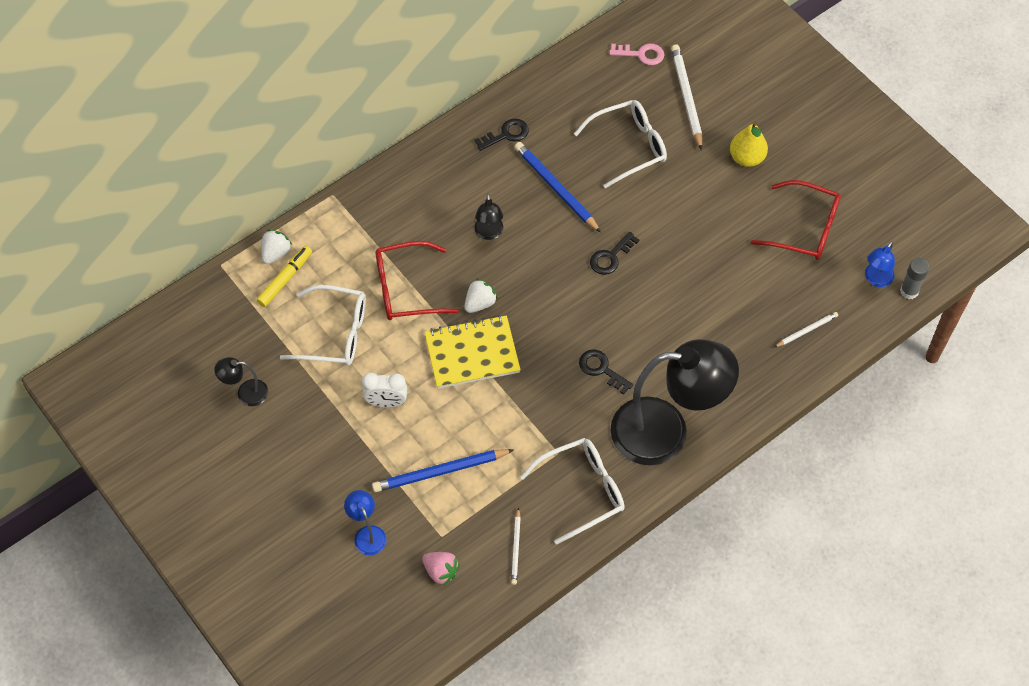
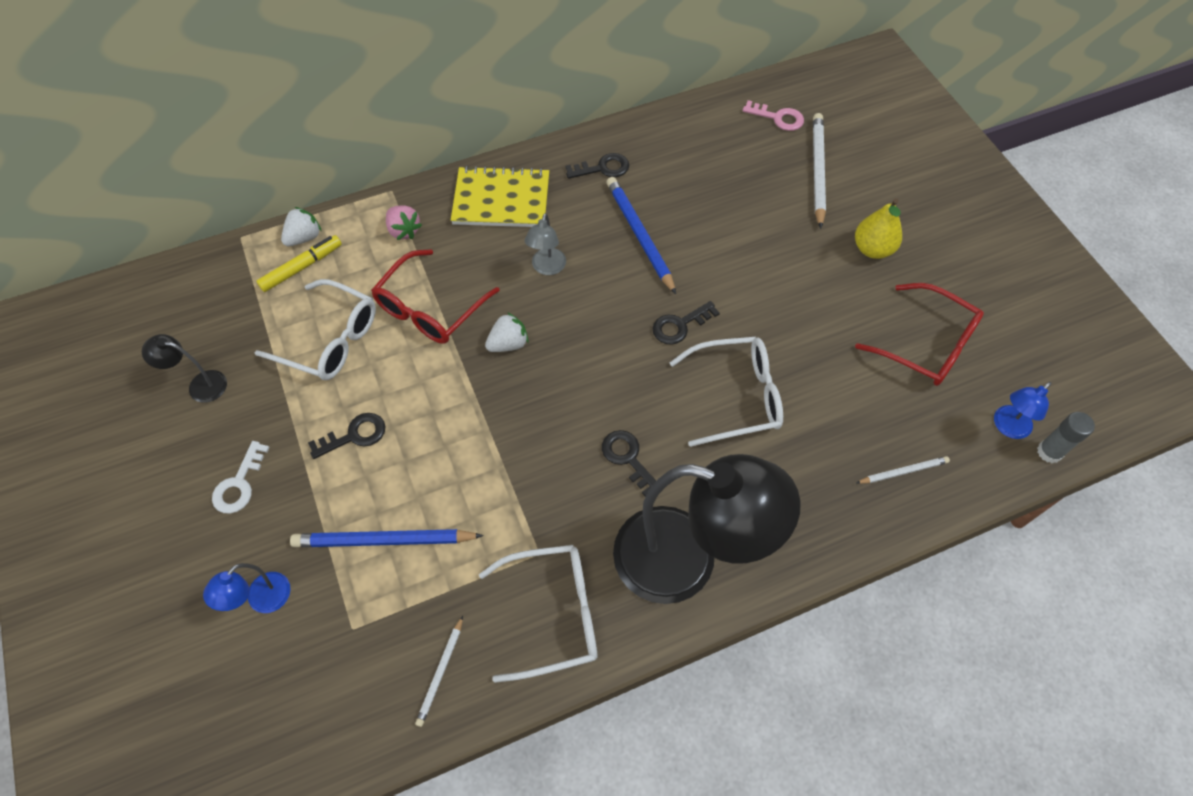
camera: 15 degrees right, 0 degrees up
(312, 459) = (239, 484): none -> white key
(367, 534) = (262, 600): blue lamp -> blue lamp turned 135 degrees counterclockwise
(386, 402) = (354, 435): white clock -> black key
(406, 289) = (430, 308): red glasses -> red glasses turned 60 degrees counterclockwise
(441, 571) = (332, 679): pink strawberry -> pink strawberry (404, 231)
(472, 353) = (477, 400): yellow notebook -> yellow notebook (501, 199)
(489, 233) = (547, 268): black lamp -> grey lamp
(629, 146) = (737, 209): white glasses -> white glasses (736, 396)

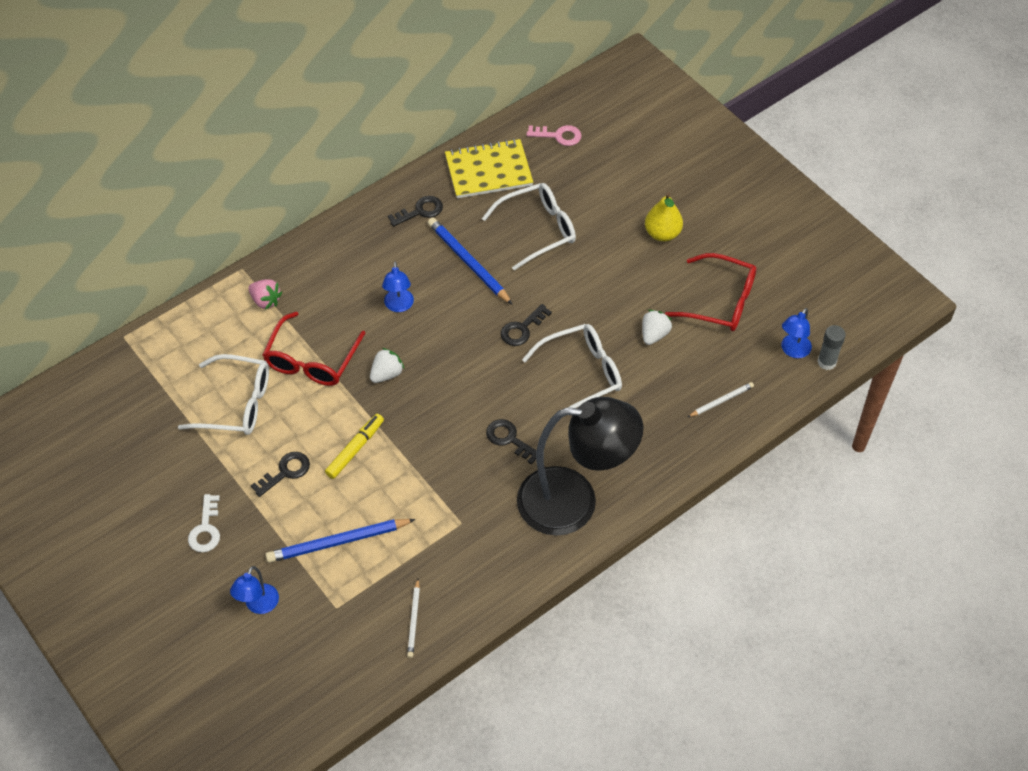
camera: 15 degrees left, 5 degrees down
(200, 385) = (140, 463): black lamp -> none
(302, 267) = (188, 350): yellow marker -> yellow marker (355, 449)
(304, 237) = (180, 325): white strawberry -> white strawberry (654, 334)
(501, 199) = (341, 256): yellow notebook -> yellow notebook (488, 171)
(547, 268) = (399, 306): grey lamp -> blue lamp
(553, 614) = (485, 561): white glasses -> white glasses (538, 230)
(818, 171) = (603, 176): white pencil -> none

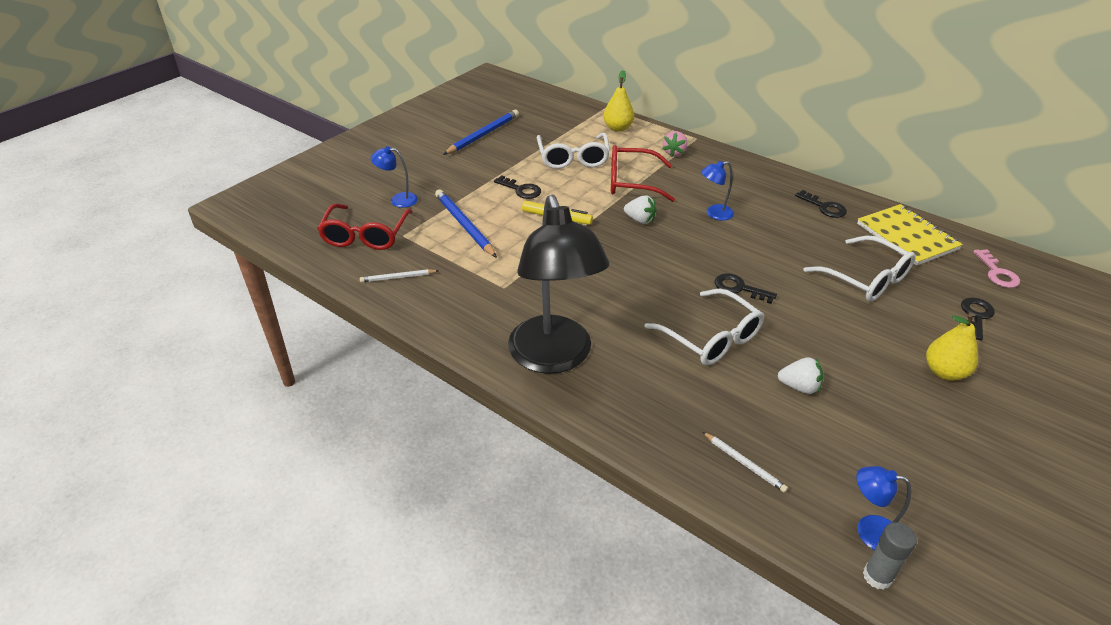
camera: 75 degrees right, 15 degrees down
(184, 339) = (618, 128): none -> yellow pear
(206, 529) = (458, 166): white key -> none
(469, 262) = (791, 243): blue pencil -> blue pencil (483, 135)
(509, 439) = (607, 301): black key -> black key (976, 316)
(720, 301) = (889, 440): red glasses -> red glasses (365, 235)

